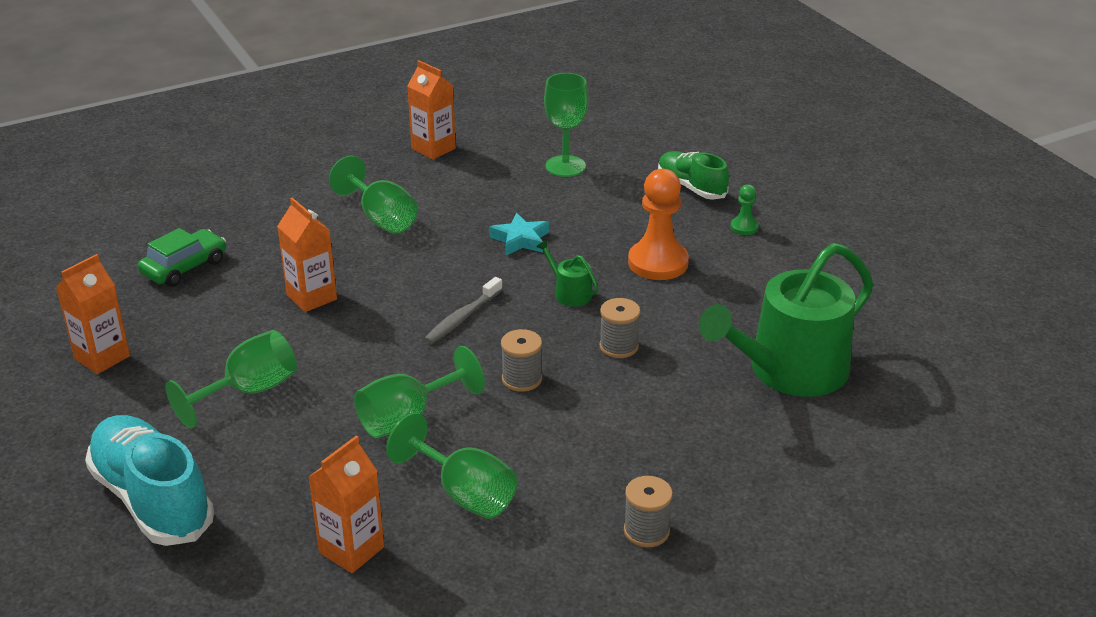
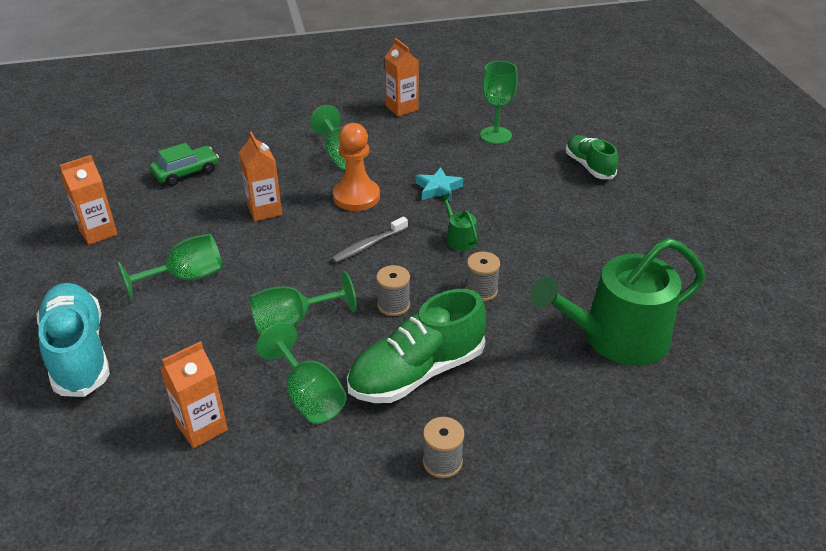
camera: 15 degrees right, 5 degrees up
(580, 446) = (417, 372): none -> green shoe
(658, 263) = (539, 225): orange pawn -> orange pawn (356, 197)
(744, 227) = (621, 206): green pawn -> none

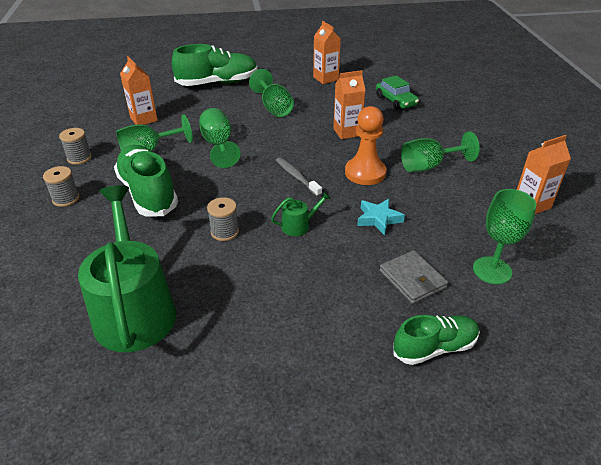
camera: 95 degrees right, 0 degrees up
(78, 353) = (217, 83): turquoise shoe -> green shoe
(393, 305) = (221, 186): grey spool -> grey spool (79, 158)
(518, 173) = (412, 279): none -> grey wallet

